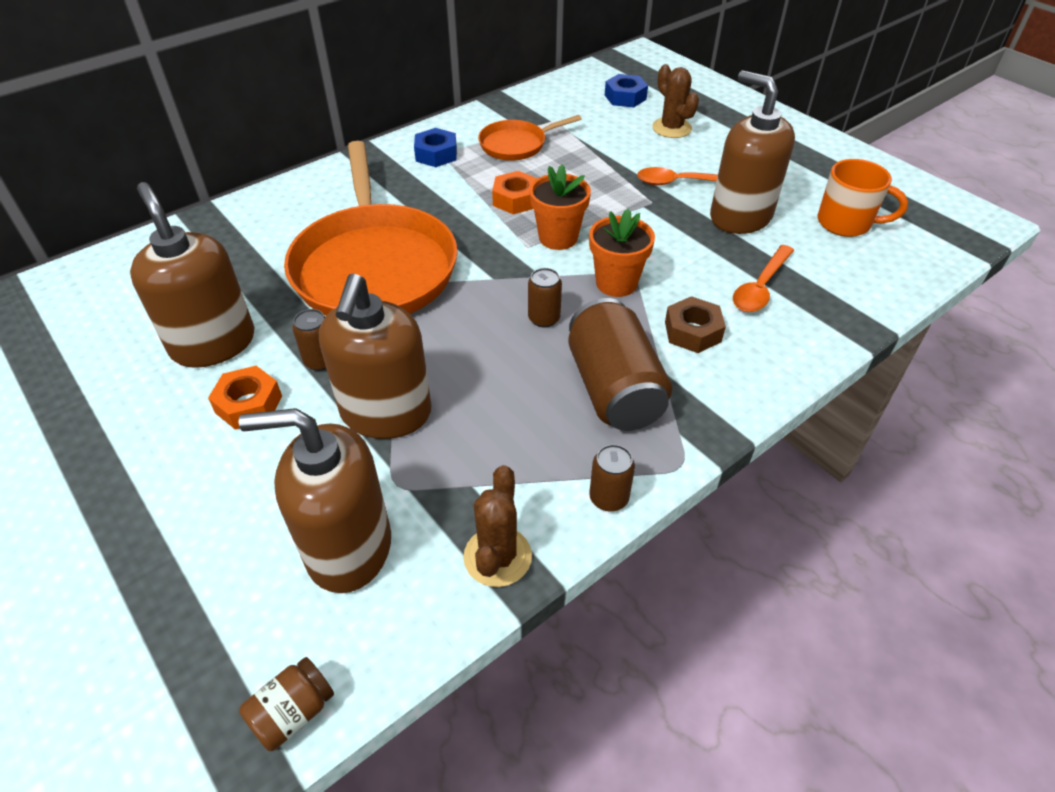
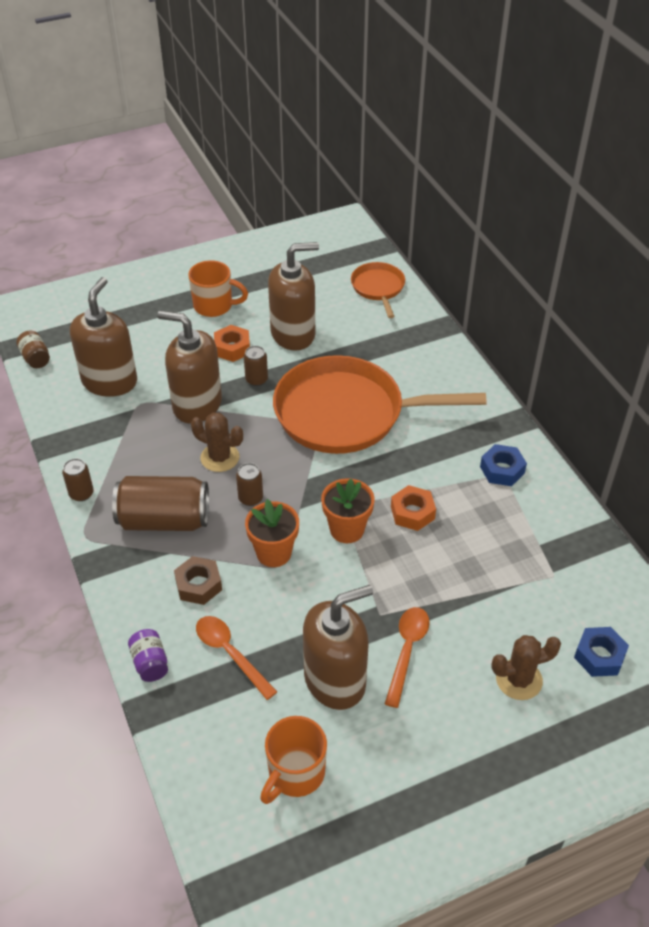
camera: 105 degrees right, 0 degrees up
(133, 455) = (214, 306): none -> orange mug
(497, 557) = (71, 437): brown cactus -> brown cactus (220, 457)
(516, 145) = (508, 532): orange pan -> orange pan (378, 288)
(815, 344) = (150, 663): none -> purple jar

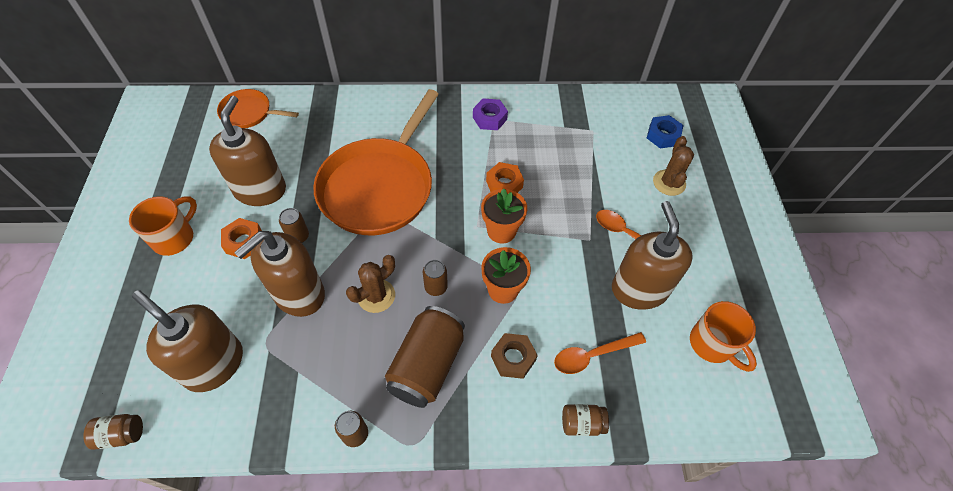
camera: 70 degrees left, 10 degrees up
(150, 663) = (582, 423): purple jar -> brown jar
(502, 470) = (489, 118): blue nut -> purple nut

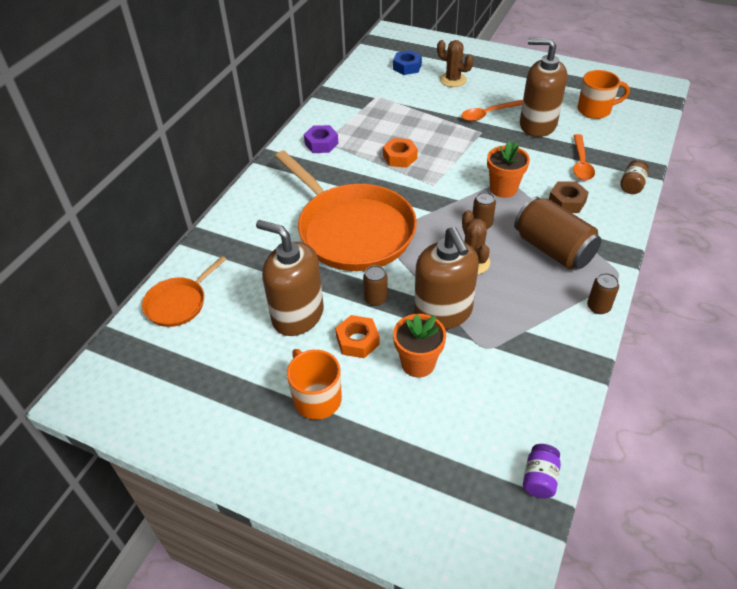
camera: 60 degrees left, 10 degrees down
(121, 434) = (539, 478): brown jar -> purple jar
(214, 364) = (491, 390): brown soap dispenser -> none
(501, 231) = (447, 173): orange flower pot -> orange flower pot (418, 363)

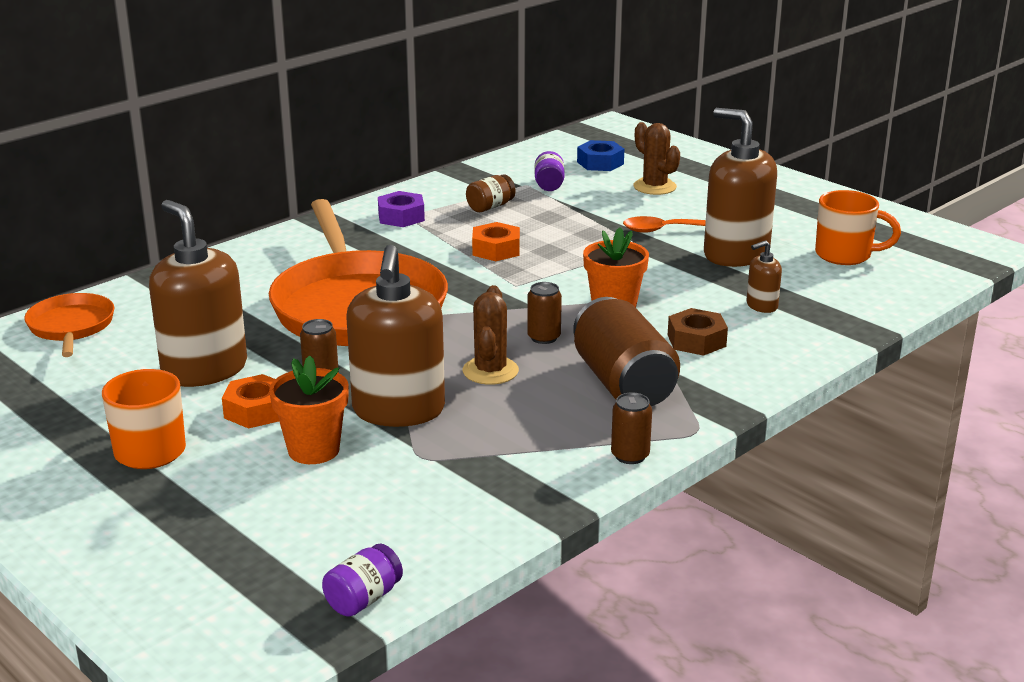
camera: 20 degrees right, 20 degrees down
(178, 303) = (71, 327): orange pan -> orange pan turned 105 degrees clockwise
(391, 93) = (549, 185): none -> purple jar
(581, 163) = (761, 306): orange spoon -> brown soap dispenser
(632, 185) = (819, 344): brown jar -> brown jar (490, 207)

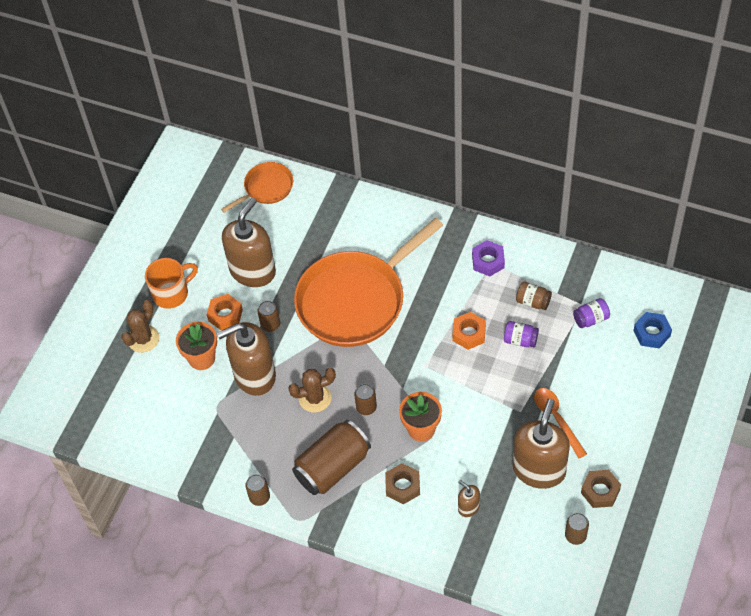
camera: 70 degrees right, 30 degrees up
(363, 599) = (98, 437): purple jar -> purple jar (520, 340)
(654, 187) = (627, 383): brown cactus -> brown cactus (143, 339)
(791, 230) = (600, 491): none -> brown nut
(845, 255) = (575, 535): orange mug -> brown can

